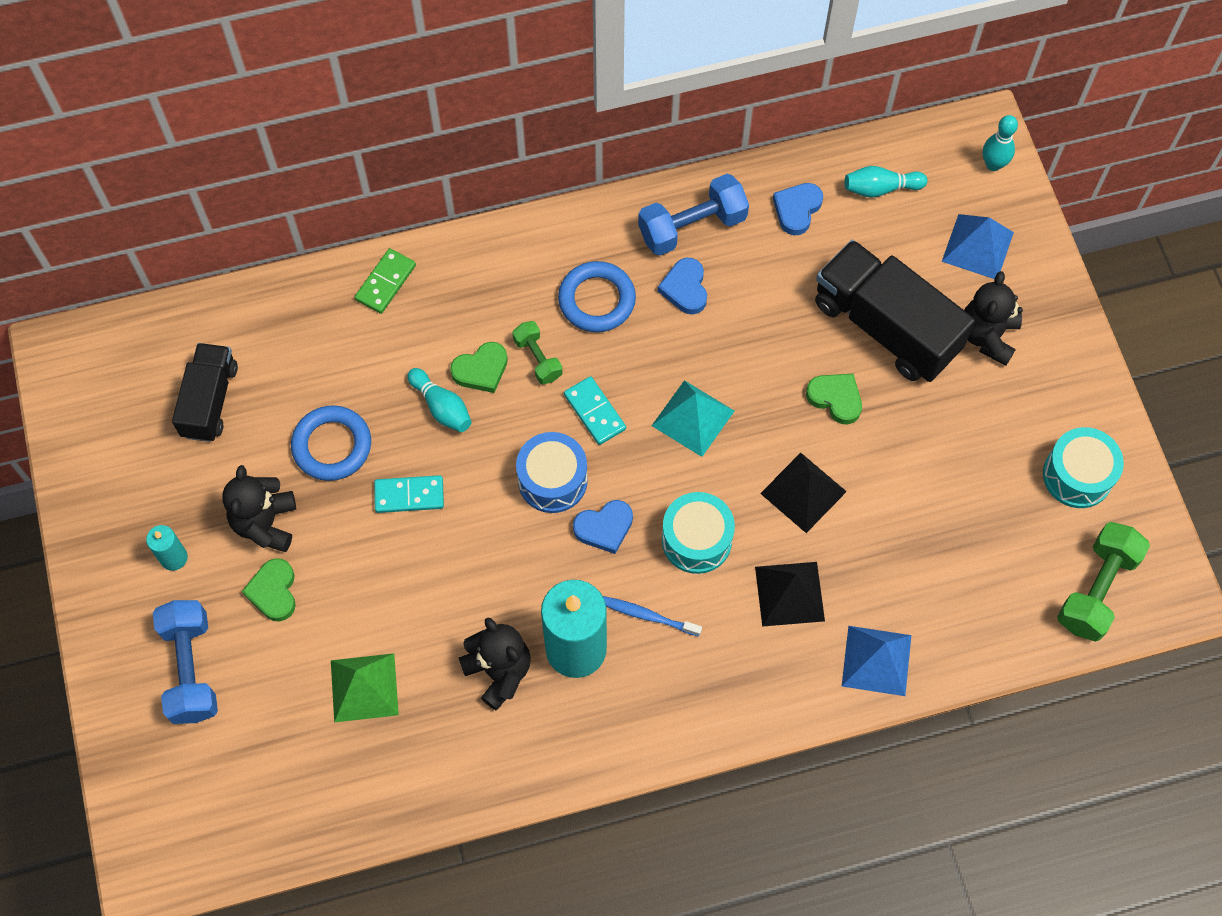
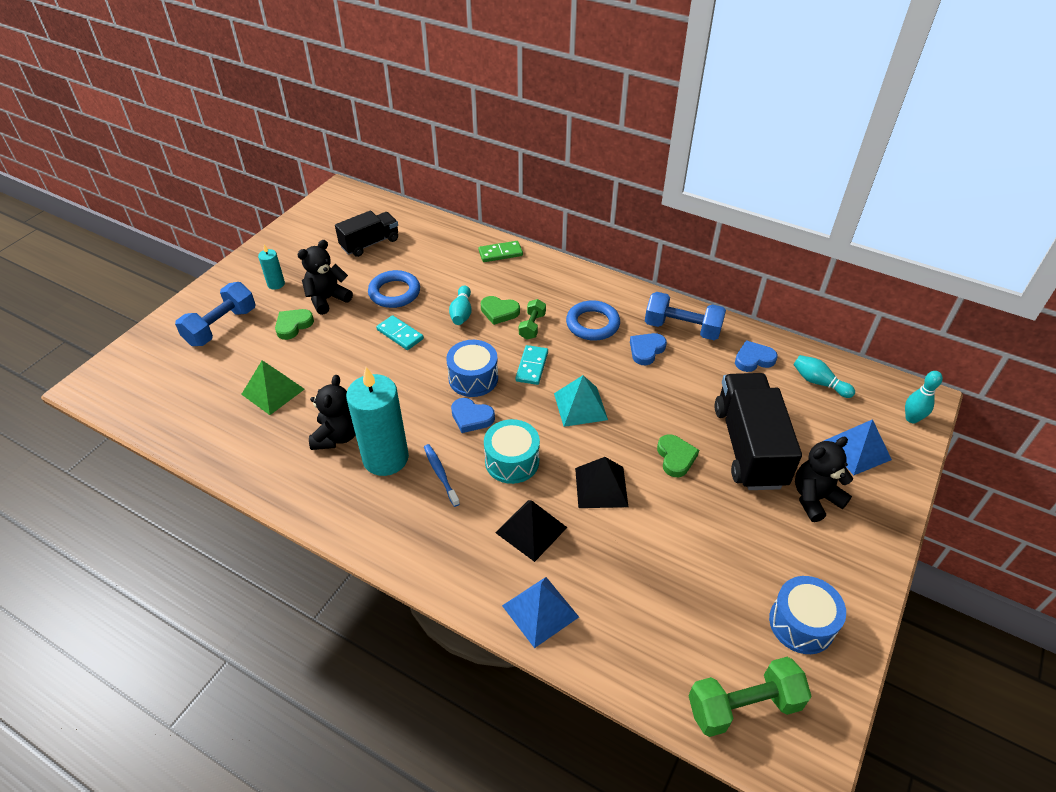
camera: 45 degrees right, 20 degrees down
(1077, 475) = (801, 623): turquoise drum -> blue drum

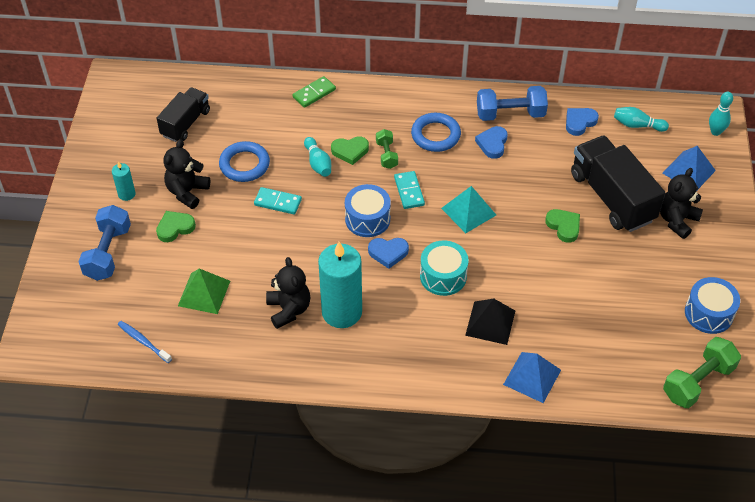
camera: 25 degrees left, 5 degrees up
(293, 325) = (175, 228): green heart -> green heart turned 45 degrees clockwise
(440, 474) = (394, 308): blue toothbrush -> blue toothbrush (143, 341)
(601, 487) = (522, 270): black pyramid -> none

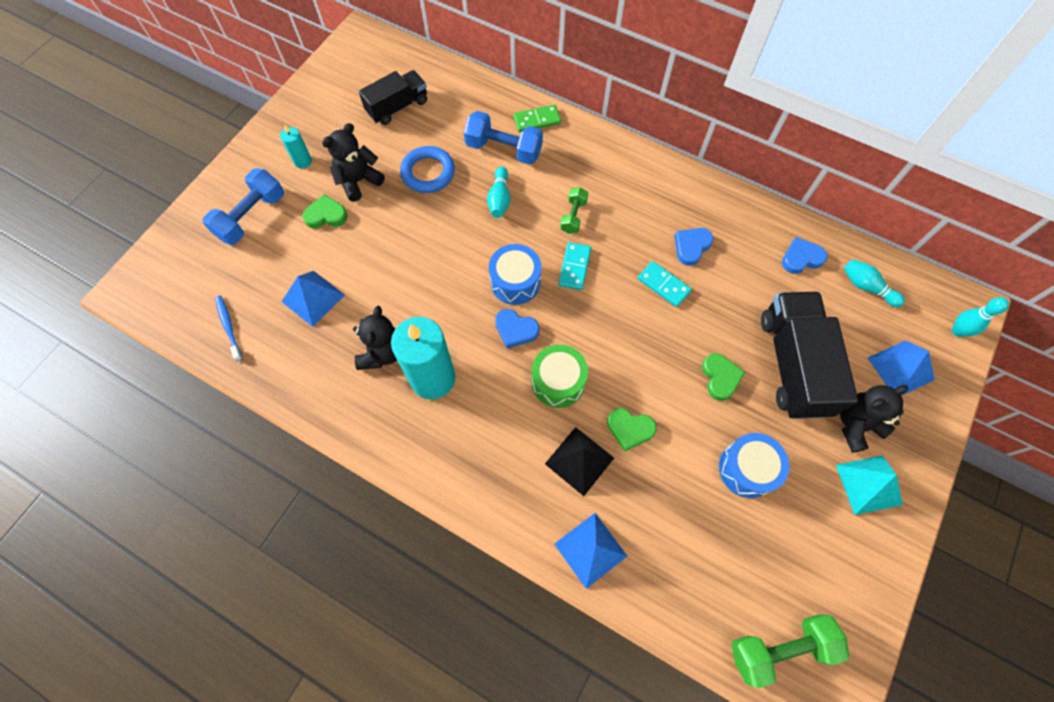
camera: 25 degrees right, 15 degrees up
(204, 293) = (313, 298): green pyramid -> blue pyramid
(278, 202) = (437, 227): turquoise domino -> turquoise domino (663, 285)
(350, 151) = (538, 198): green heart -> green heart (630, 429)
(435, 135) = (636, 213): blue ring -> none
(443, 276) = (558, 382): turquoise drum -> green drum
(468, 211) = (625, 316): turquoise pyramid -> turquoise pyramid (868, 484)
(510, 114) = (728, 219): blue dumbbell -> blue dumbbell (504, 149)
(708, 313) = (837, 563): blue drum -> blue drum (747, 469)

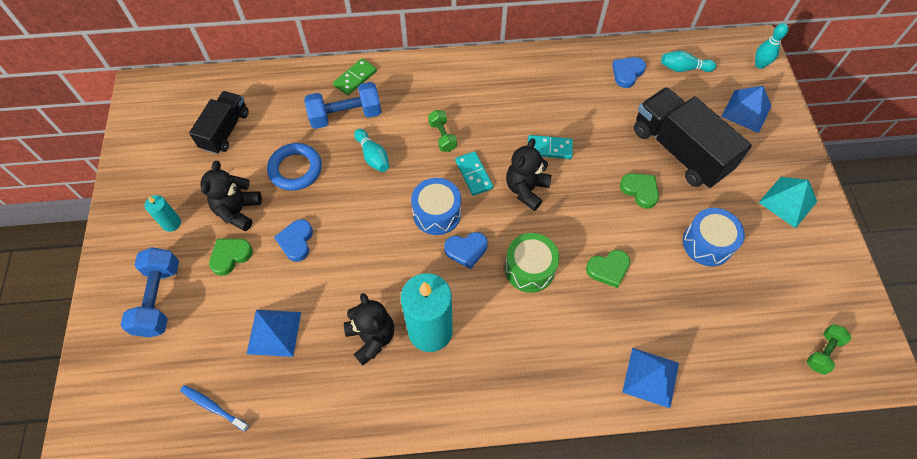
camera: 35 degrees left, 5 degrees down
(579, 461) = (591, 317): black pyramid -> none
(691, 247) = (547, 108): blue heart -> blue heart (296, 241)
(780, 648) = (823, 352): green dumbbell -> green dumbbell, size x0.58
(856, 425) = (749, 166): black teddy bear -> black teddy bear (526, 189)

